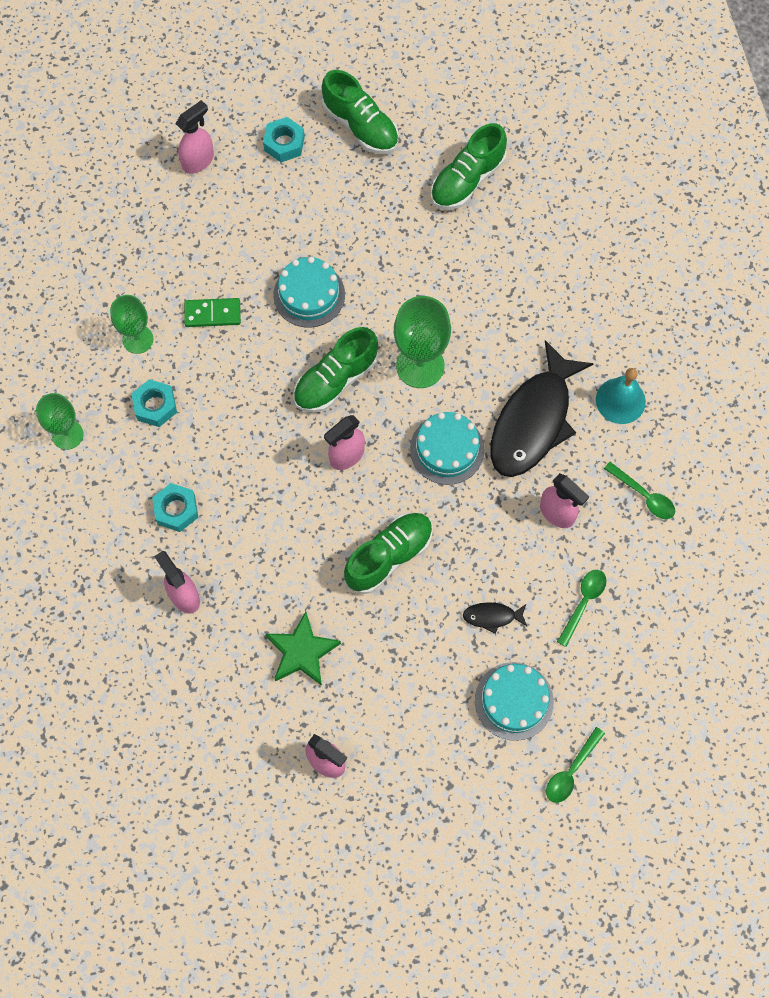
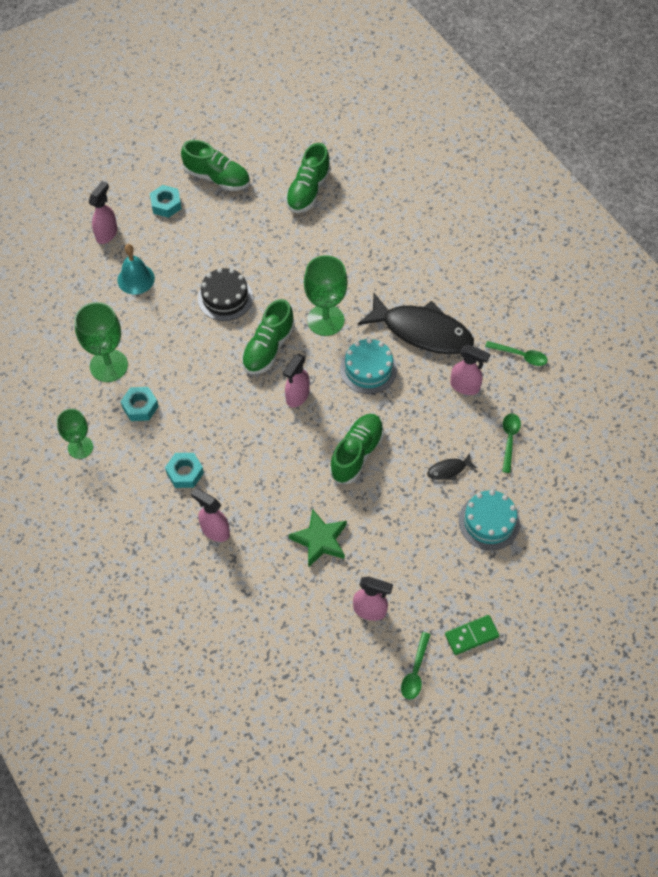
camera: 20 degrees left, 10 degrees down
(137, 339) = (109, 366): green goblet -> green goblet, size x1.55
(212, 314) = (158, 332): green domino -> green domino (471, 636)
(309, 294) = (225, 298): turquoise cake -> black cake
(533, 421) = (422, 331): black fish -> black fish turned 75 degrees counterclockwise
(571, 771) = (550, 555): green spoon -> green spoon (415, 672)
(620, 400) = (477, 299): turquoise bell -> turquoise bell (136, 279)

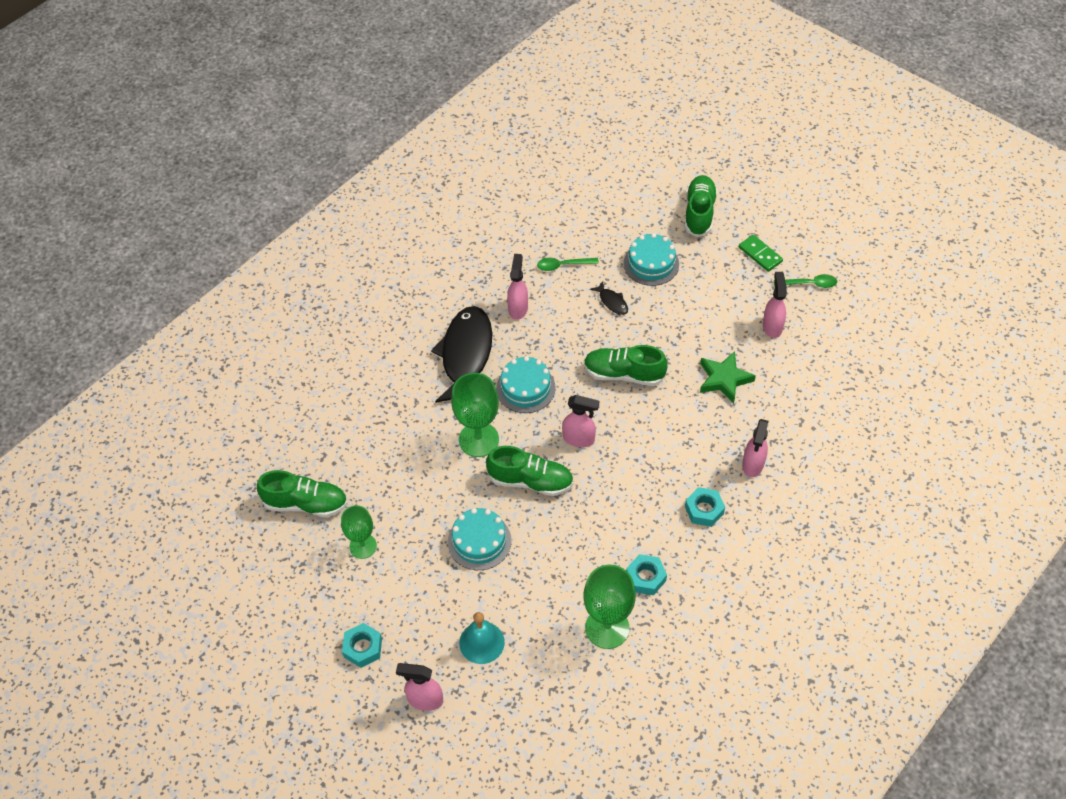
camera: 105 degrees left, 5 degrees down
(80, 447) = (716, 618): green goblet -> green goblet (363, 546)
(217, 178) = (307, 604): green shoe -> green shoe (699, 213)
(225, 298) = (479, 541): black cake -> turquoise cake
(520, 356) = (468, 274): green spoon -> none

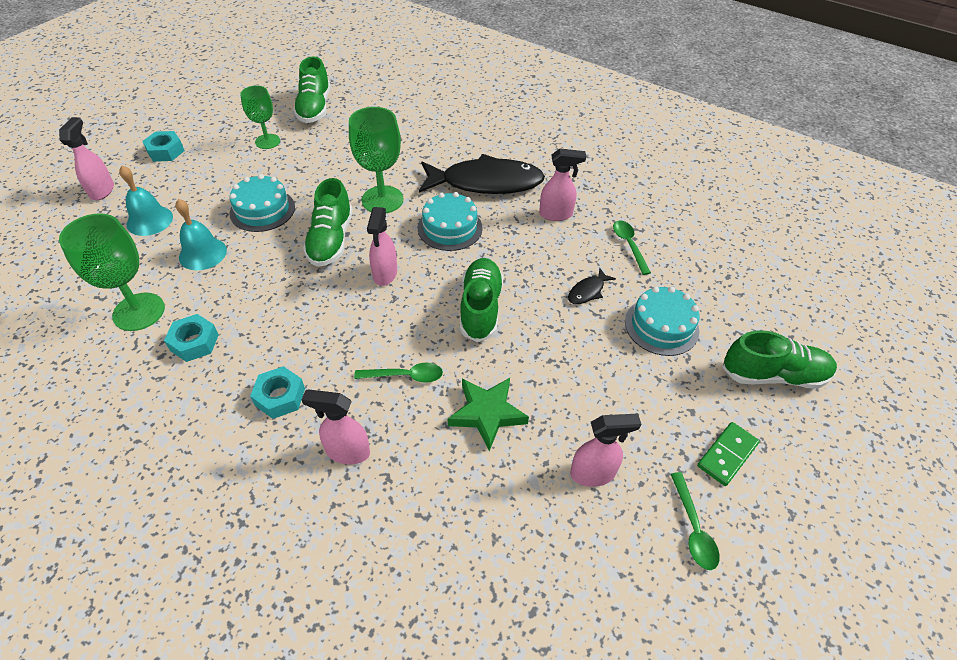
camera: 80 degrees right, 5 degrees down
(536, 586) = (202, 253): none -> turquoise bell
(688, 427) = (405, 376): none -> green spoon

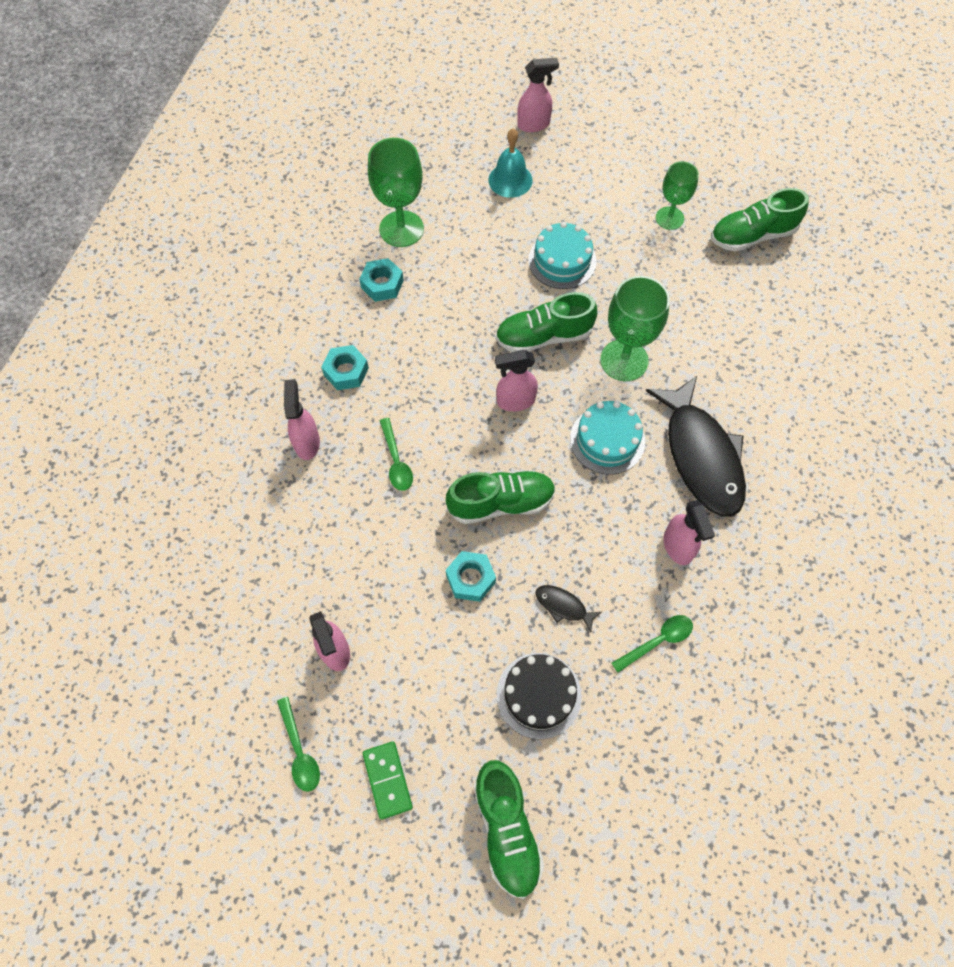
camera: 75 degrees right, 15 degrees up
(166, 151) = (611, 142): turquoise nut -> turquoise nut (470, 579)
(202, 253) = (485, 240): turquoise bell -> none
(487, 414) = (374, 543): green star -> none
(661, 326) = (538, 695): turquoise cake -> black cake
(693, 528) = (300, 751): green spoon -> green spoon turned 90 degrees counterclockwise
(727, 455) = (387, 780): green domino -> green domino turned 45 degrees clockwise

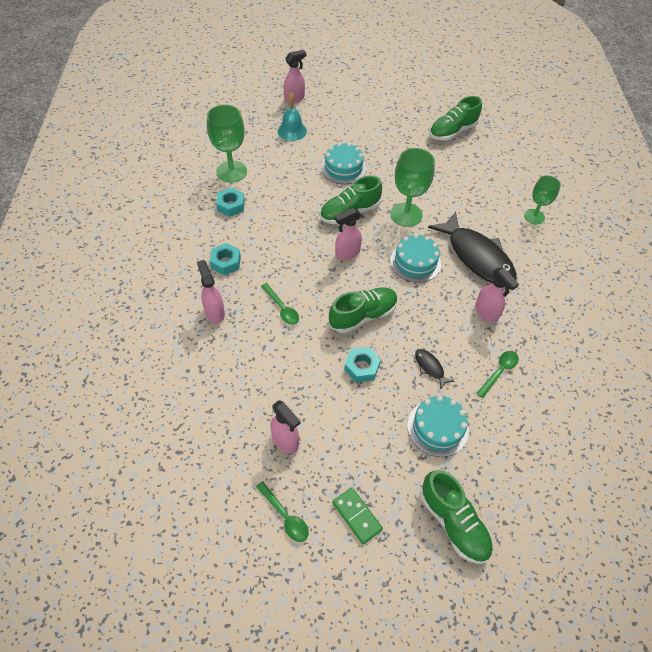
camera: 20 degrees left, 10 degrees down
(538, 695) = (437, 427): black cake -> turquoise cake
(563, 606) = (430, 367): black fish -> black fish turned 45 degrees clockwise
(669, 218) = (399, 132): green goblet -> green goblet (534, 217)

